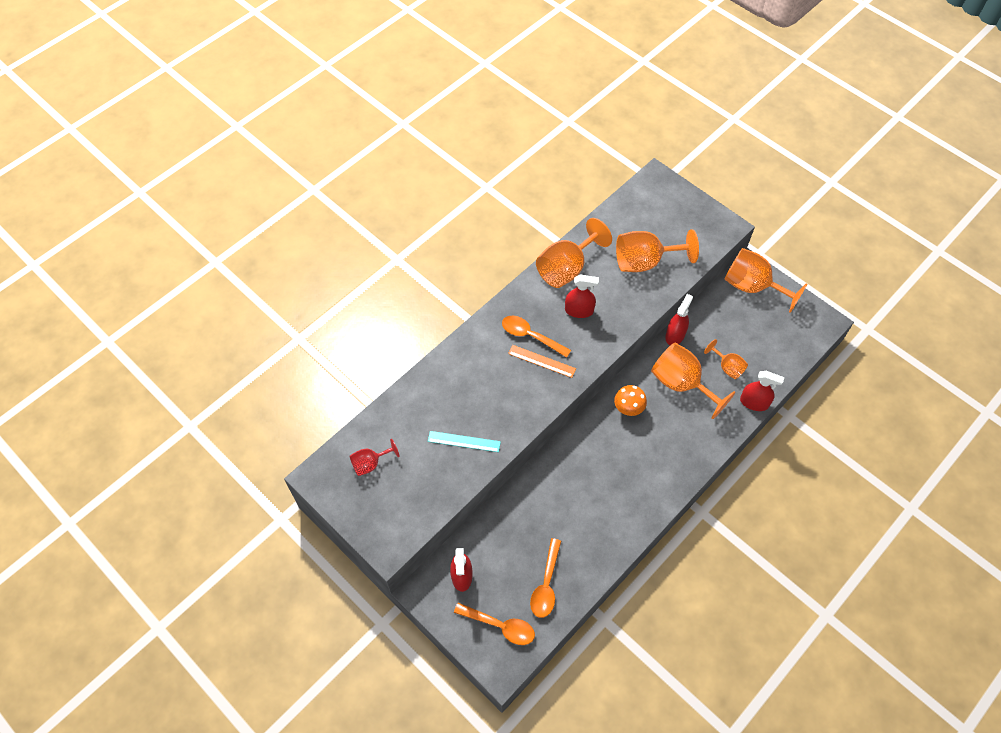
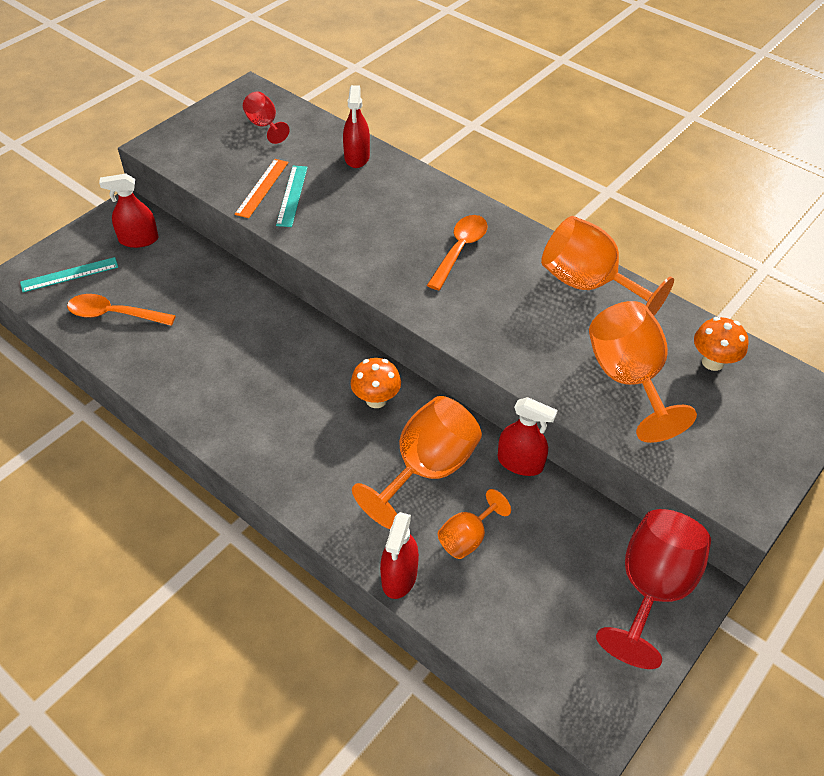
camera: 85 degrees right, 10 degrees down
(500, 626) = (69, 275): orange spoon -> turquoise ruler
(542, 361) = (419, 262): orange ruler -> orange ruler (262, 188)
(579, 310) = (513, 300): red spray bottle -> red spray bottle (357, 157)
(631, 219) = (712, 362): none -> orange mushroom
(752, 287) = (651, 589): orange goblet -> red goblet

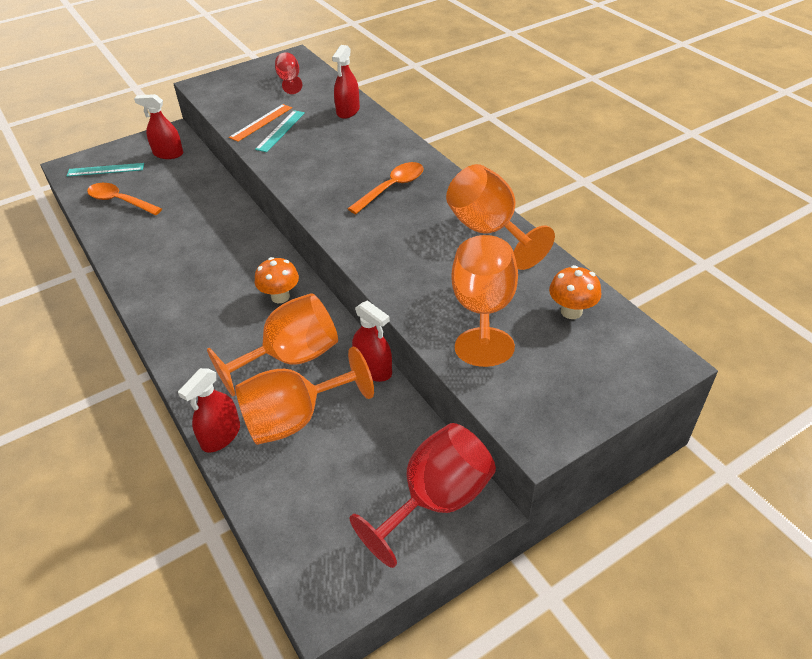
camera: 20 degrees right, 5 degrees down
(467, 538) = (295, 419): orange goblet -> orange goblet, size x1.86

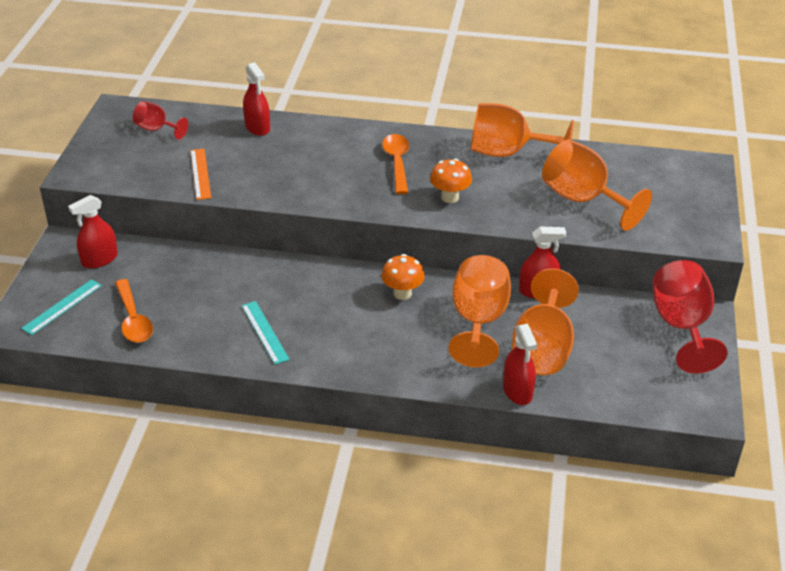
camera: 50 degrees left, 5 degrees down
(120, 201) = (133, 319): orange spoon -> orange spoon turned 90 degrees counterclockwise
(280, 131) = (231, 171): turquoise ruler -> turquoise ruler (264, 332)
(571, 311) = (626, 170): orange mushroom -> orange mushroom (450, 197)

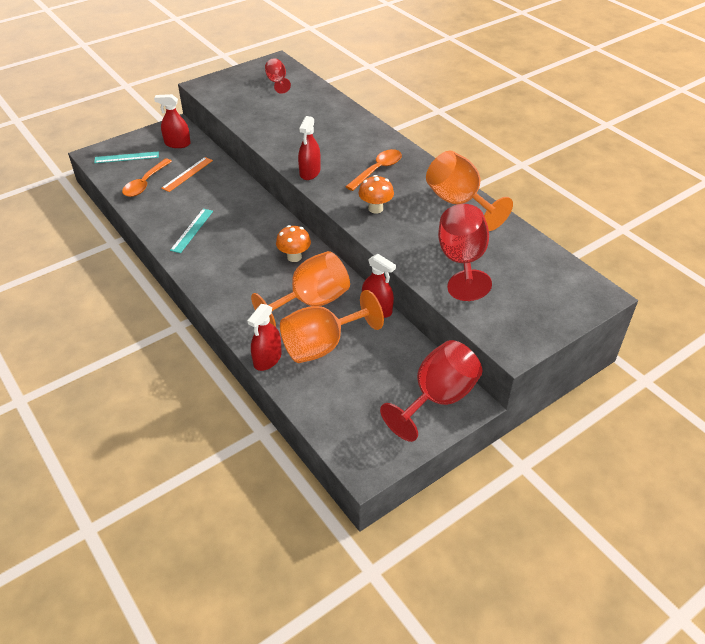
camera: 45 degrees right, 5 degrees up
(200, 174) = (260, 117): orange ruler -> orange ruler (187, 174)
(257, 127) = (331, 107): red spray bottle -> red spray bottle (310, 172)
(583, 200) = (462, 262): orange goblet -> red goblet

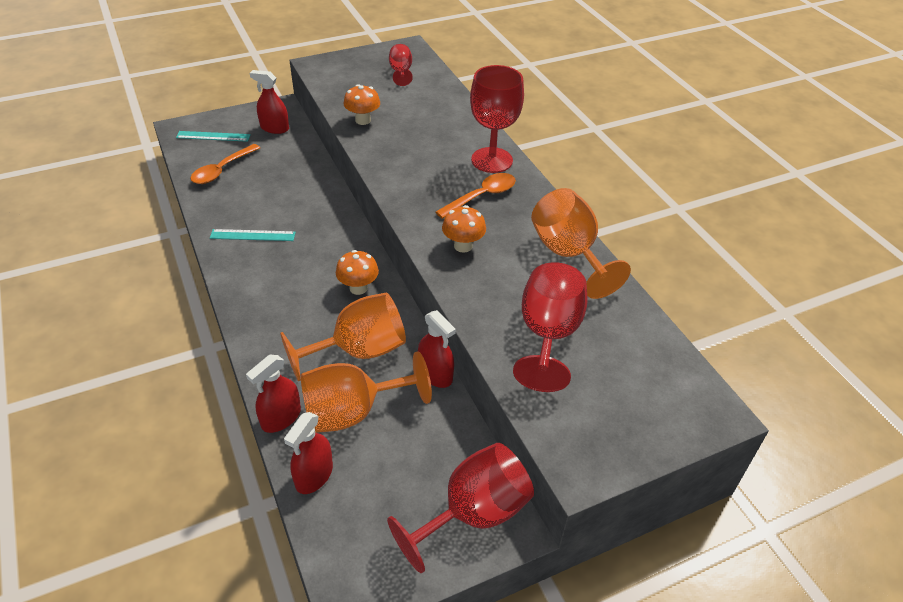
camera: 10 degrees right, 0 degrees up
(187, 174) = (272, 166): orange ruler -> none
(192, 230) = (253, 235): turquoise ruler -> turquoise ruler turned 60 degrees clockwise
(260, 125) = (363, 120): none -> orange mushroom
(310, 172) = (400, 187): red spray bottle -> red spray bottle (314, 475)
(376, 142) = (492, 160): none -> red goblet

